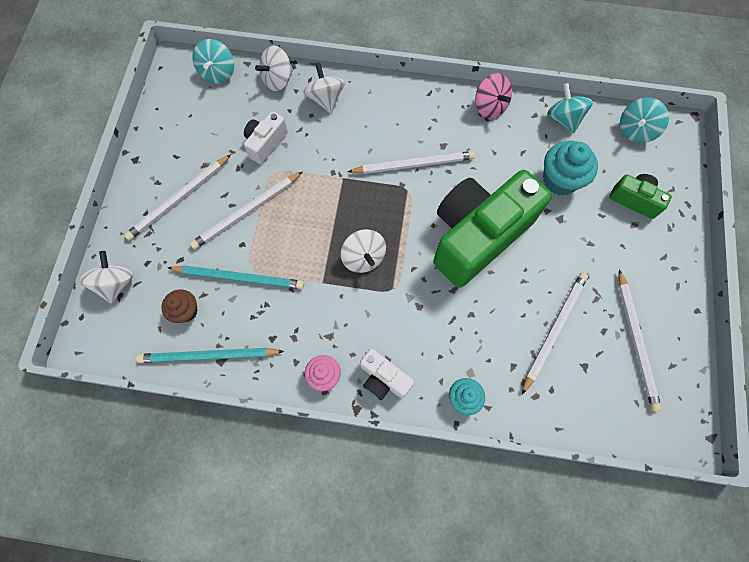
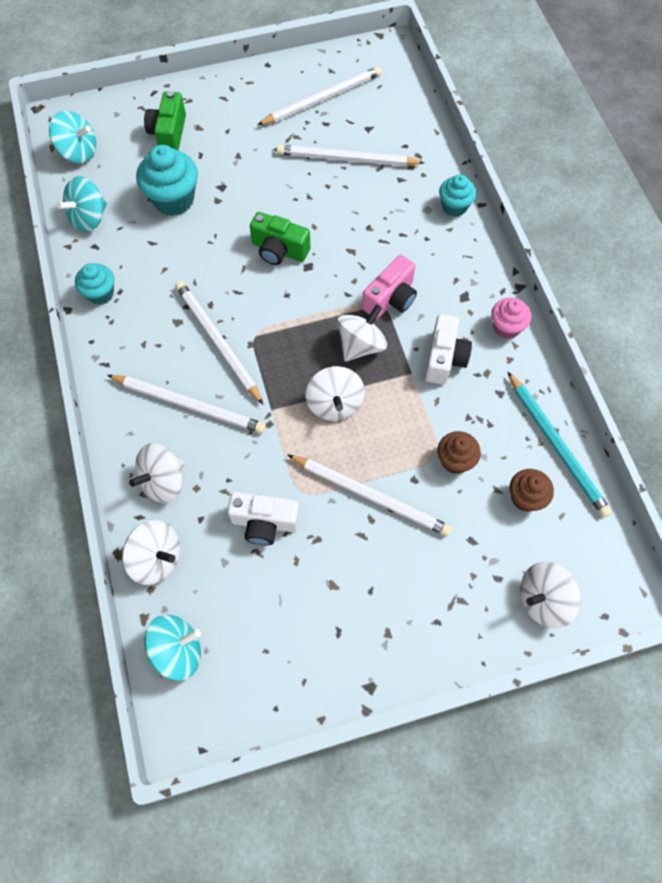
camera: 115 degrees left, 5 degrees down
(179, 199) = (396, 589): white pencil -> white pencil (189, 405)
(239, 278) = (455, 460): turquoise pencil -> brown cupcake
(325, 219) = (334, 403): none -> white spinning top
(383, 379) = (477, 275): white camera -> white camera (444, 358)
(394, 298) = (391, 299): none -> pink camera
(477, 236) = (279, 250): green camera -> green camera, size x0.44
(489, 106) = (100, 293): pink spinning top -> turquoise cupcake

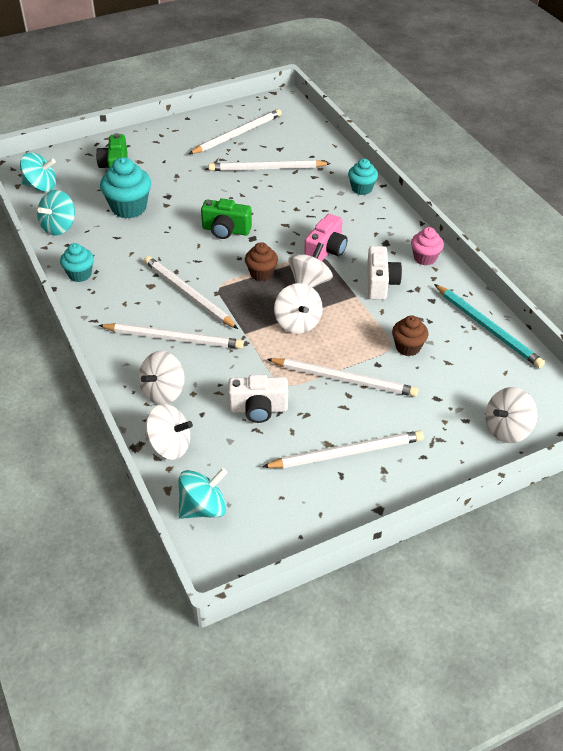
camera: 10 degrees left, 20 degrees down
(351, 602) = (347, 453): none -> white pencil
(525, 497) = (472, 364): brown cupcake -> brown cupcake (261, 273)

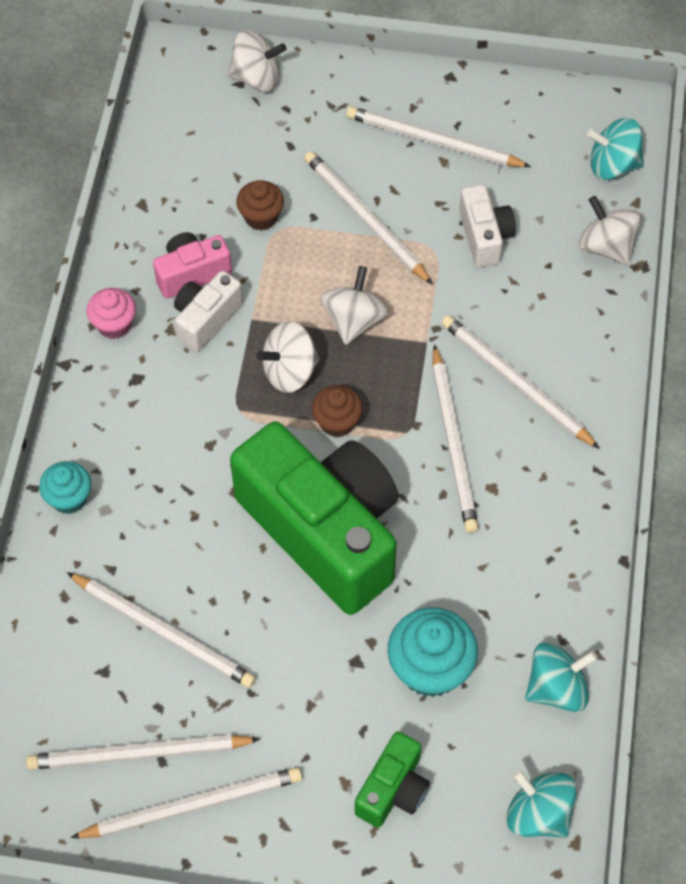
camera: 145 degrees left, 15 degrees up
(80, 274) = (575, 565): turquoise cupcake -> none
(163, 392) = (573, 315): white spinning top -> none
(200, 131) = (193, 805): none -> white pencil
(226, 230) = (324, 531): green camera -> green camera, size x2.26
(258, 409) = (484, 236): white camera -> white camera turned 45 degrees clockwise
(326, 251) = (223, 411): pink camera -> pink camera (192, 273)
(488, 328) = (150, 189): turquoise pencil -> none

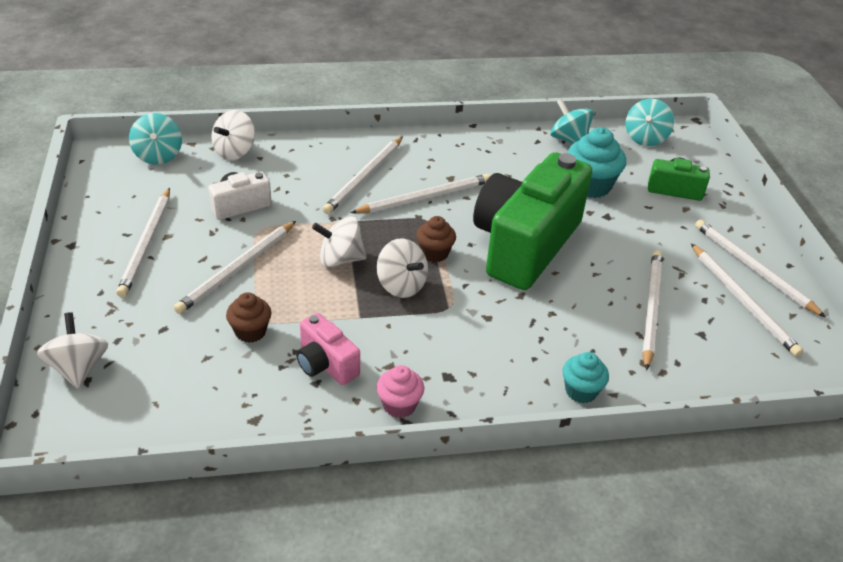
camera: 110 degrees left, 20 degrees down
(206, 319) = (370, 344): white camera -> none

